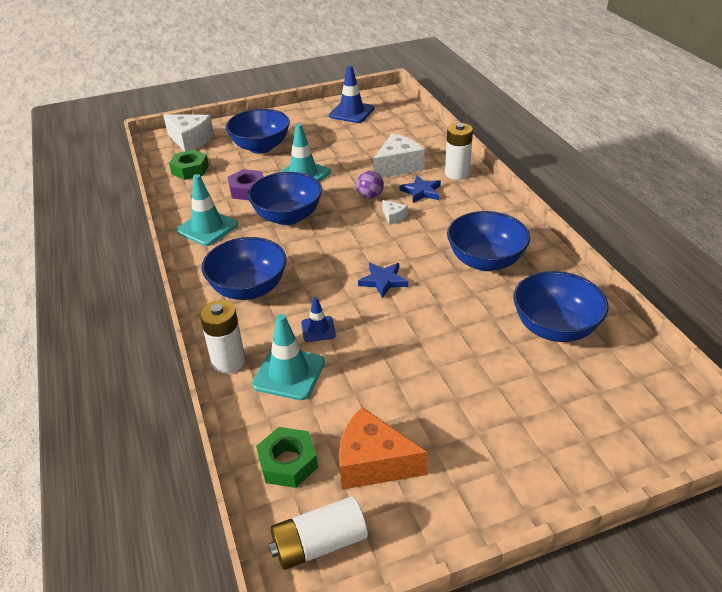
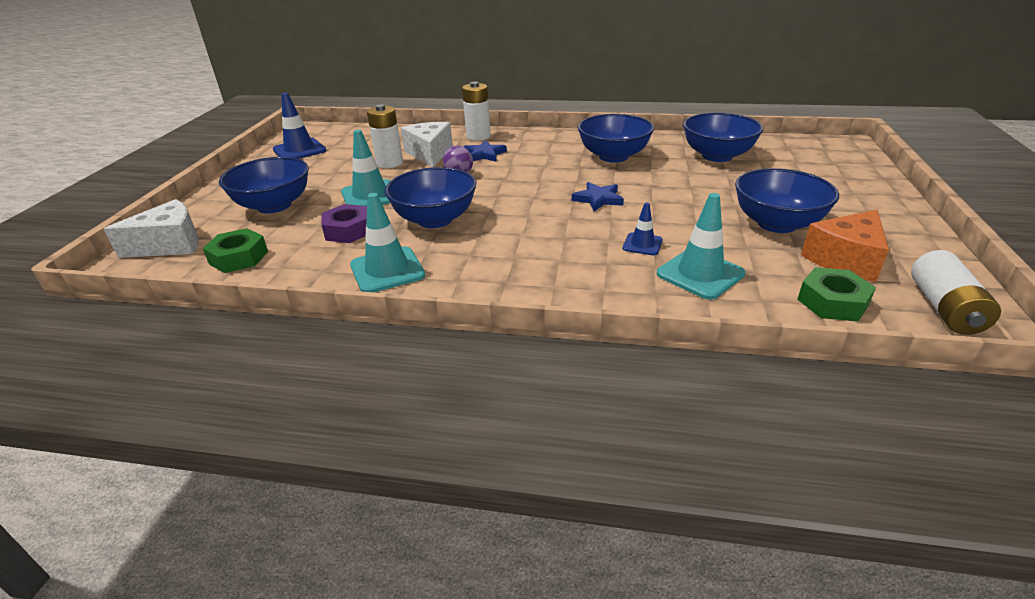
camera: 60 degrees left, 5 degrees down
(228, 361) = (656, 306): white battery -> white battery (390, 163)
(249, 289) = (538, 268): blue bowl -> blue bowl (776, 224)
(393, 217) = (507, 173): white cheese -> none

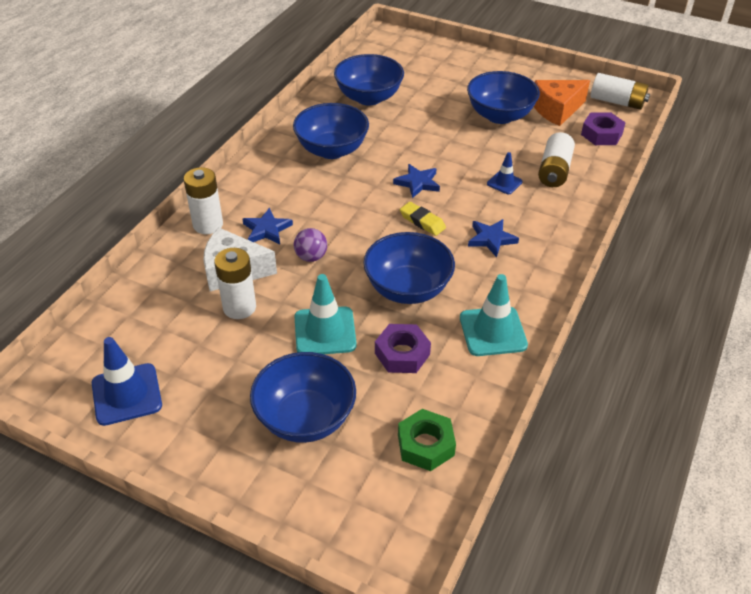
camera: 75 degrees left, 10 degrees up
(170, 244) = (366, 515): white cheese -> none
(534, 250) = (491, 239): none -> blue star
(538, 211) = (422, 221): none -> yellow eraser
(700, 274) = (554, 171): turquoise traffic cone -> white battery
(832, 302) = (601, 134): green nut -> purple nut
(845, 259) = (556, 110): orange cheese -> orange cheese turned 90 degrees clockwise

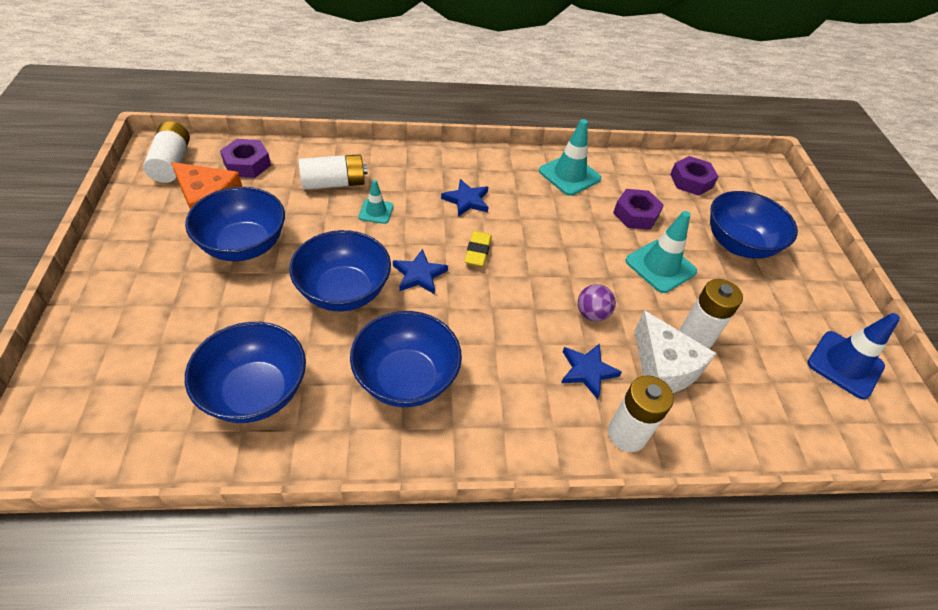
camera: 125 degrees left, 5 degrees up
(407, 289) = (570, 233): blue bowl -> blue bowl (344, 292)
(425, 445) = (691, 181): green nut -> purple nut
(504, 183) = (376, 211): blue traffic cone -> turquoise traffic cone

